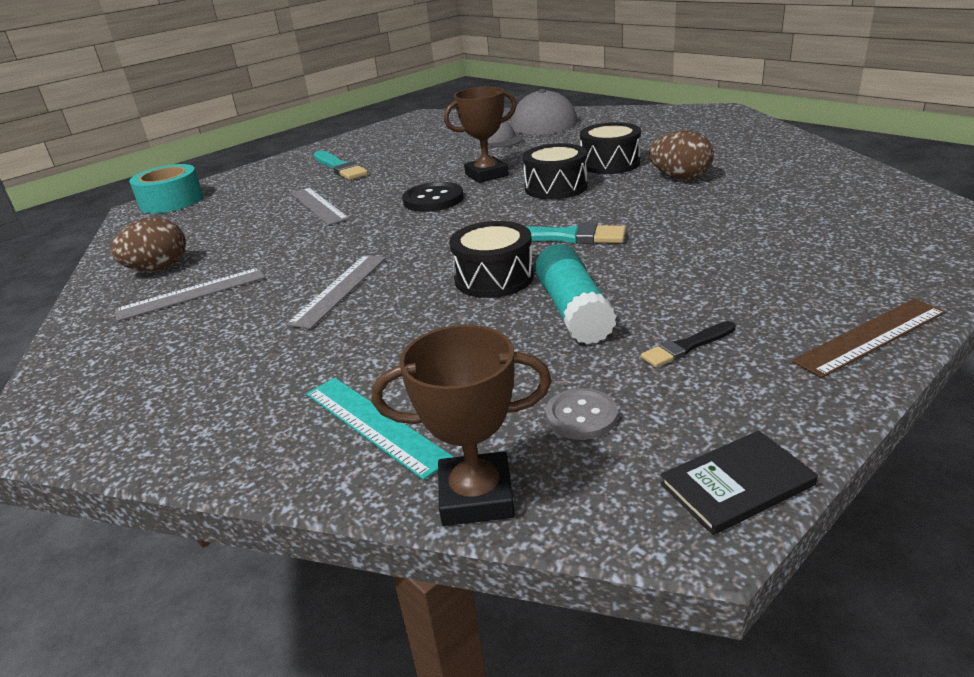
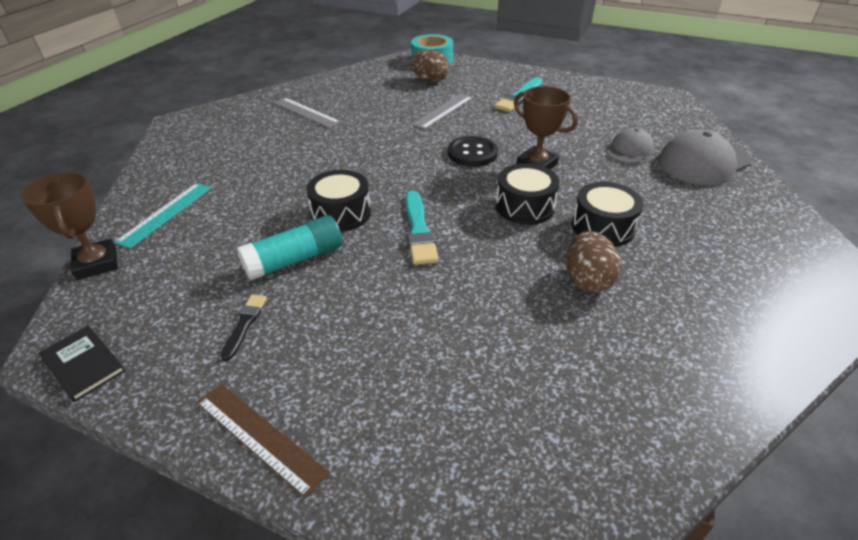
camera: 65 degrees right, 10 degrees up
(158, 268) = (336, 91): brown egg -> brown egg (430, 80)
(339, 289) = (316, 158): grey ruler -> none
(581, 416) = (163, 287): grey button -> none
(687, 346) = (245, 324): black brush -> black brush turned 60 degrees clockwise

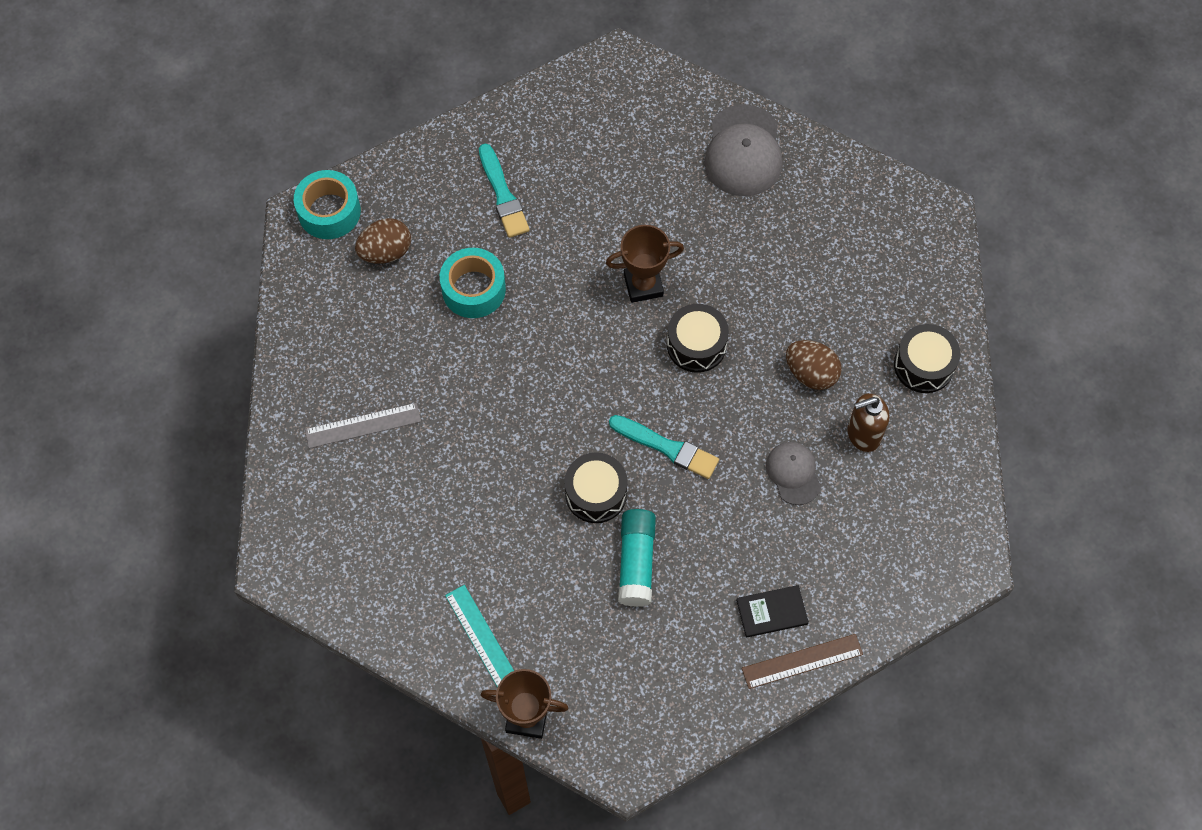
camera: 55 degrees left, 25 degrees up
(83, 364) = (657, 752): black book -> black book (772, 612)
(245, 324) = (690, 630): black brush -> none
(443, 111) = (473, 289): grey ruler -> turquoise tape
(472, 153) = (581, 323): black button -> none
(575, 348) = (863, 435): none -> brown soap dispenser
(602, 227) = (765, 311): black drum -> black drum (923, 365)
(629, 150) = (681, 190): grey cap -> grey cap (793, 473)

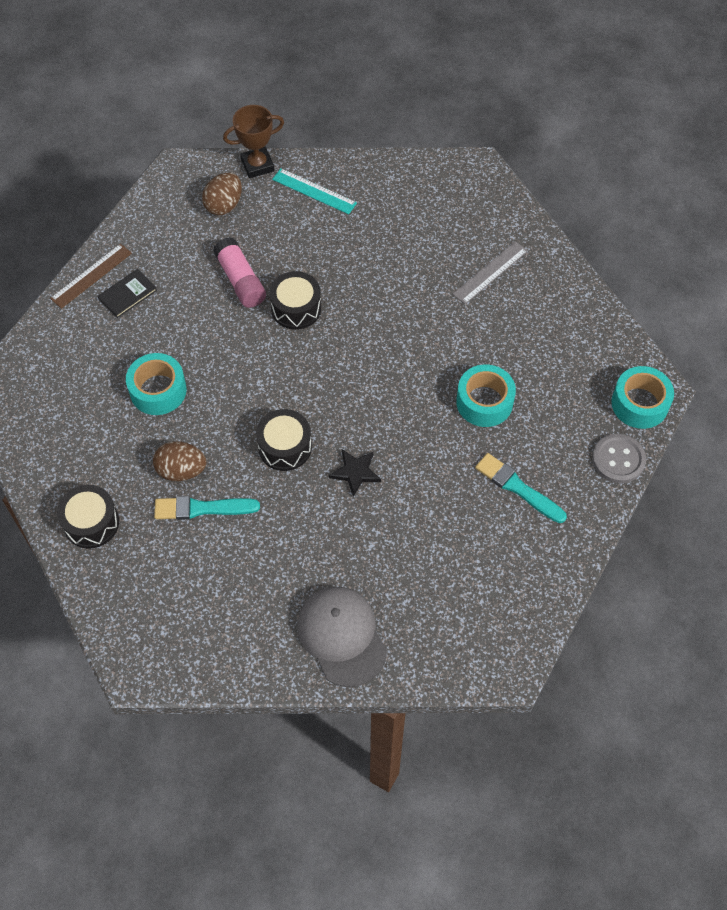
camera: 150 degrees right, 5 degrees down
(386, 252) = (572, 396): brown egg -> brown egg (224, 205)
(392, 172) = (618, 459): none -> grey button
(636, 562) = (240, 280): turquoise glue stick -> pink glue stick
(643, 285) = (355, 472): brown trophy -> black star
(667, 447) = (263, 362): turquoise brush -> turquoise brush (202, 508)
(793, 473) = (158, 390): grey cap -> turquoise tape
(863, 435) = (117, 444): brown soap dispenser -> none

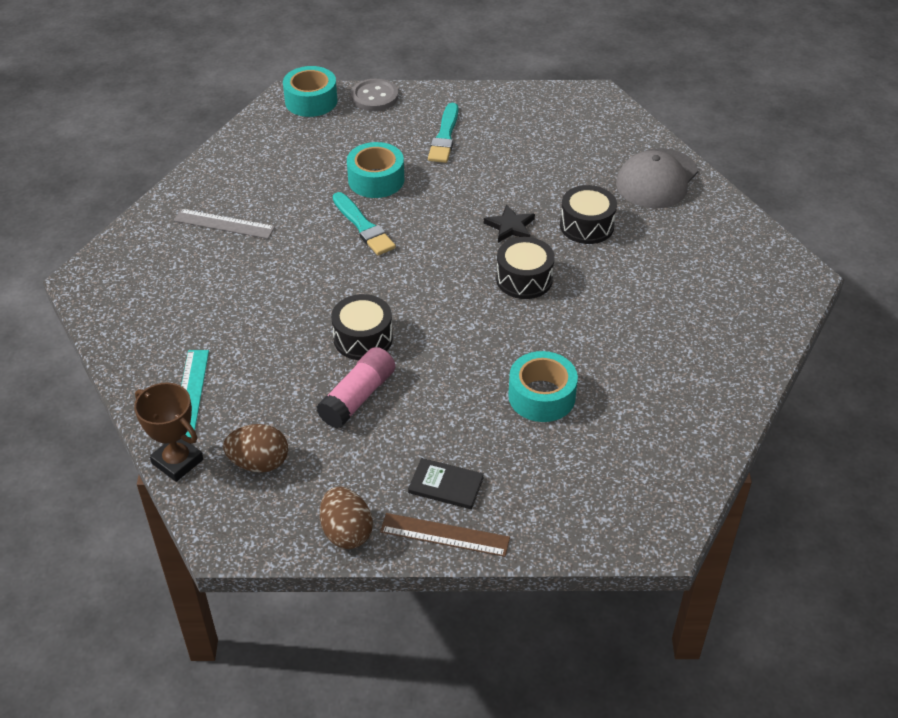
camera: 120 degrees left, 15 degrees down
(91, 523) = (717, 371): black drum -> black drum (586, 226)
(181, 470) = (609, 336): brown egg -> brown egg (346, 532)
(202, 508) = (631, 304): turquoise brush -> turquoise brush (363, 226)

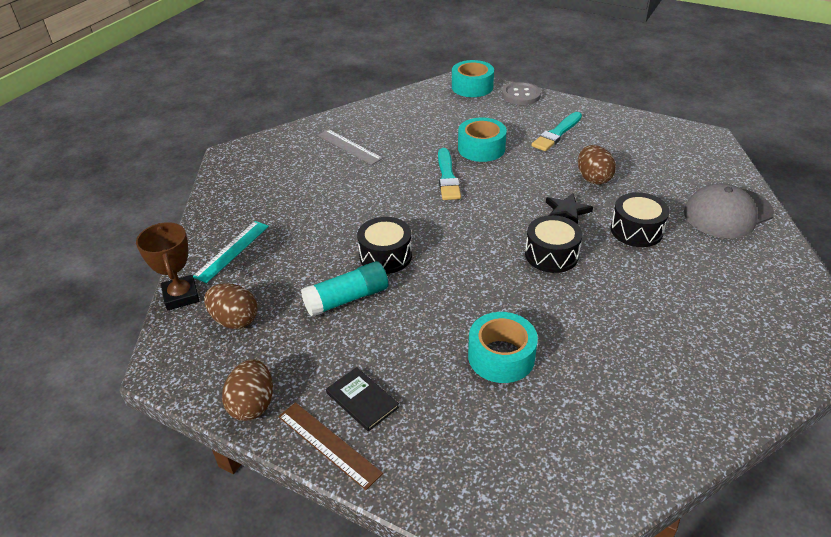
camera: 30 degrees right, 5 degrees down
(358, 397) = (347, 299): pink glue stick -> turquoise glue stick
(513, 180) = (593, 178): none -> brown egg

